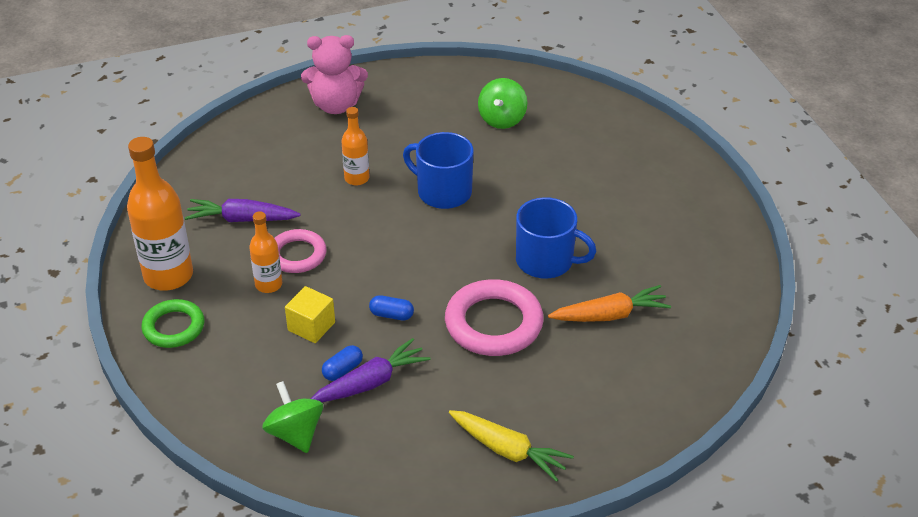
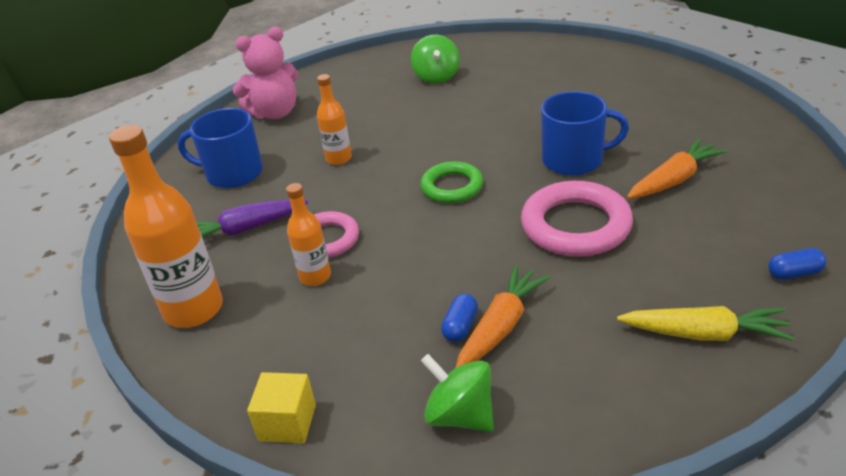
camera: 20 degrees left, 5 degrees down
(174, 327) = (233, 359): green ring -> green ring (452, 187)
(311, 326) = (392, 298): yellow cube -> yellow cube (287, 422)
(371, 382) = (501, 326): purple carrot -> orange carrot
(391, 315) = (468, 256): blue capsule -> blue capsule (794, 273)
(443, 192) = (430, 142): blue mug -> blue mug (232, 173)

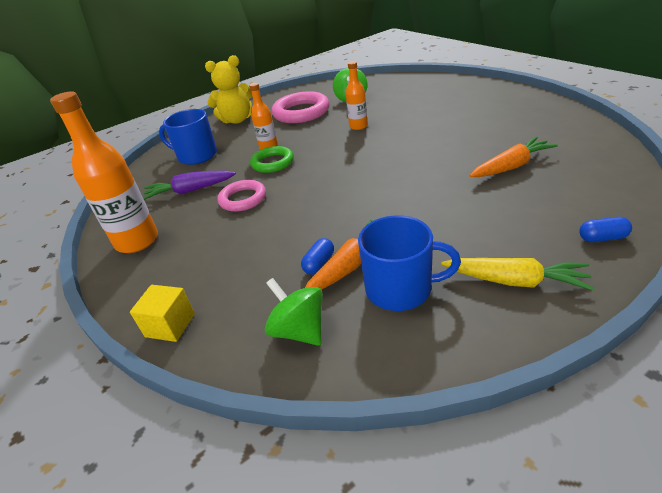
camera: 10 degrees right, 0 degrees up
(275, 113) = (237, 120): pink teddy bear -> yellow teddy bear
(315, 276) = (226, 223): orange bottle -> orange bottle (358, 126)
(452, 187) = (341, 167): green ring -> green ring (272, 163)
(574, 160) = (436, 151): blue mug -> blue mug (400, 289)
(575, 226) = (426, 196): pink ring -> pink ring (301, 112)

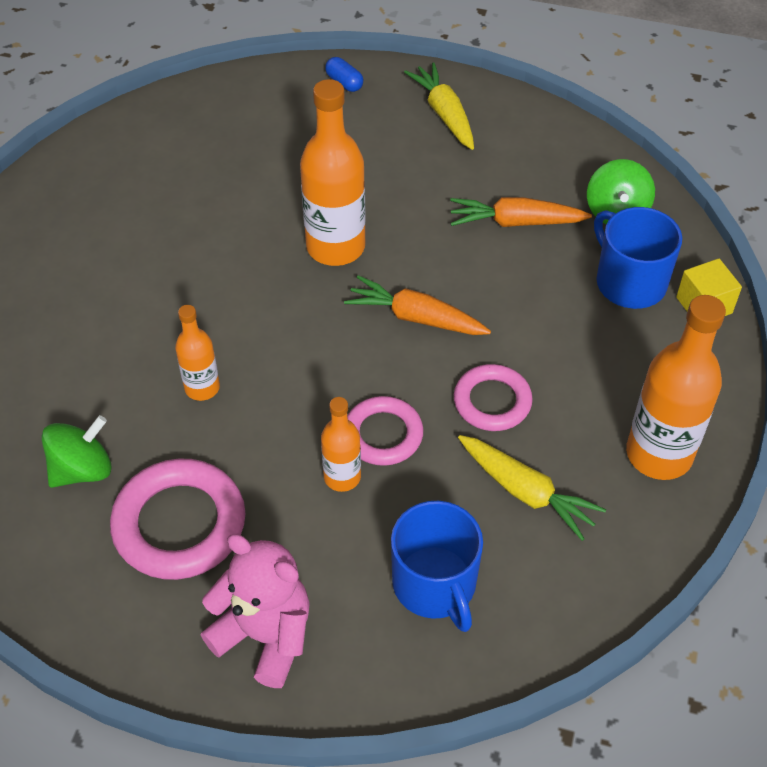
camera: 135 degrees left, 15 degrees up
(190, 191) = (526, 492): purple carrot -> yellow carrot
(237, 120) = (265, 636): yellow teddy bear -> pink teddy bear
(272, 163) = (383, 434): green ring -> pink ring
(319, 263) = (534, 246): blue capsule -> none
(400, 289) = (513, 174): blue mug -> blue mug (629, 282)
(408, 182) = (335, 247): none -> orange bottle
(512, 166) = (243, 172): orange carrot -> orange carrot (415, 317)

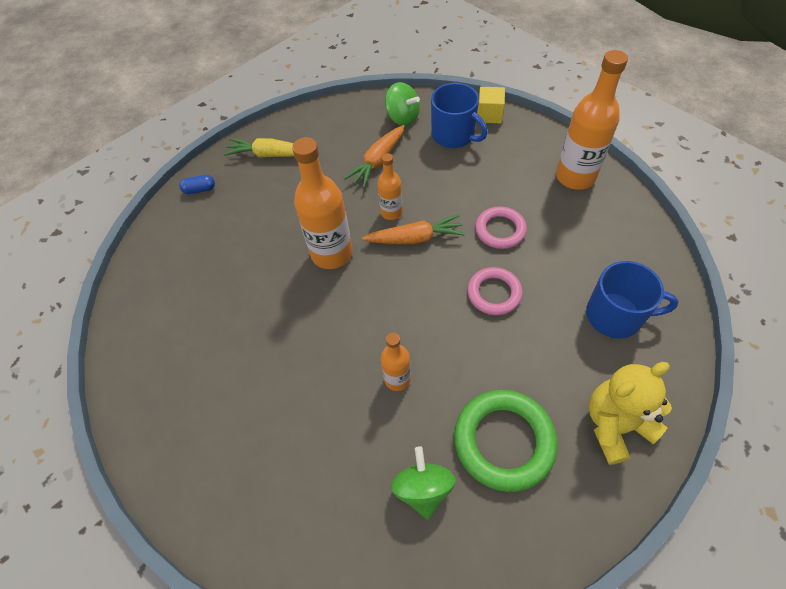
camera: 55 degrees left, 5 degrees up
(179, 524) = (504, 441): pink ring -> green ring
(265, 636) = (615, 425): pink teddy bear -> yellow teddy bear
(342, 477) = (514, 329): orange bottle -> orange bottle (391, 212)
(415, 317) = (415, 238): orange carrot -> orange carrot turned 150 degrees counterclockwise
(526, 492) = (571, 243): yellow carrot -> none
(629, 282) = (454, 135): blue mug -> blue mug turned 135 degrees counterclockwise

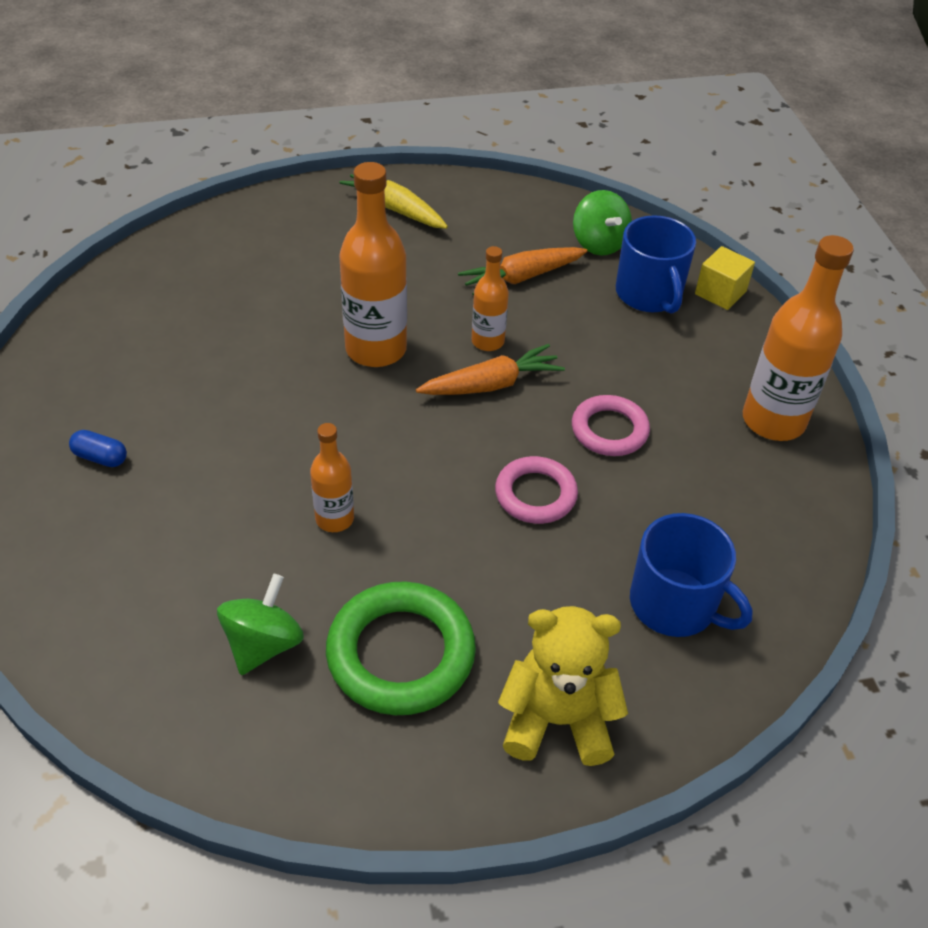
camera: 25 degrees right, 10 degrees down
(200, 190) = (284, 209): blue capsule -> blue capsule (100, 457)
(415, 238) = (492, 384): orange carrot -> orange carrot turned 45 degrees counterclockwise

